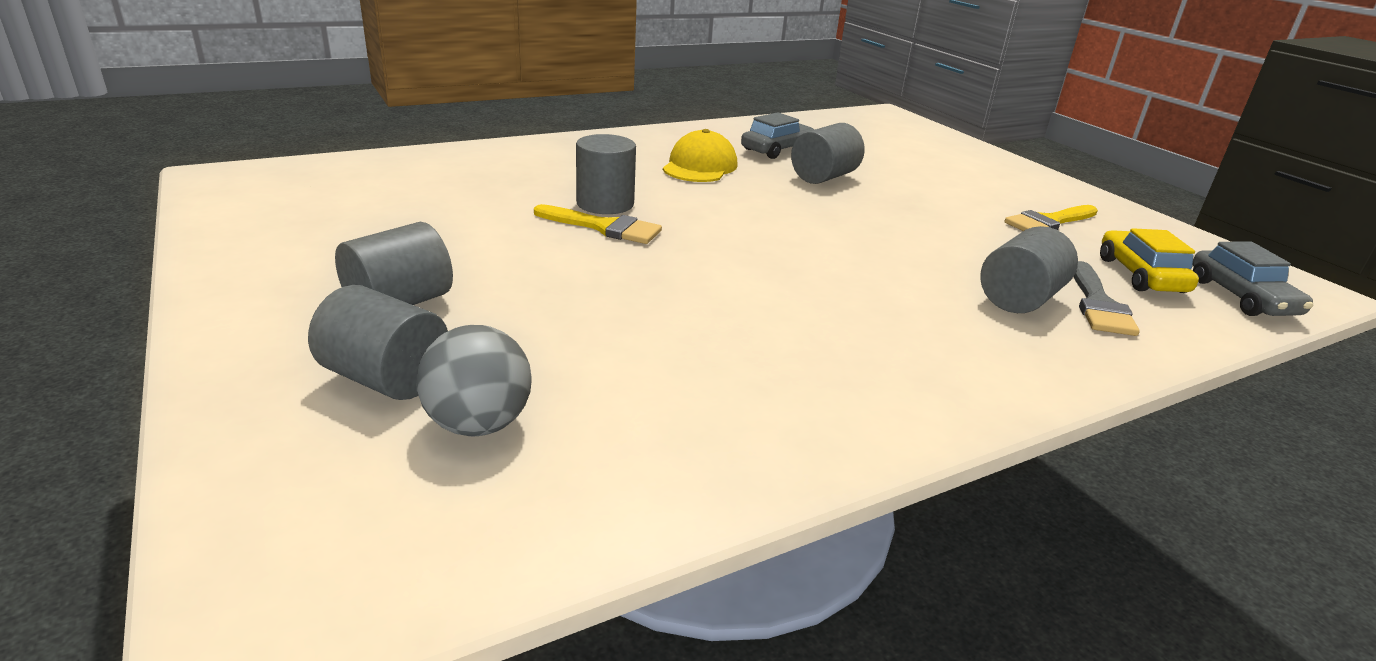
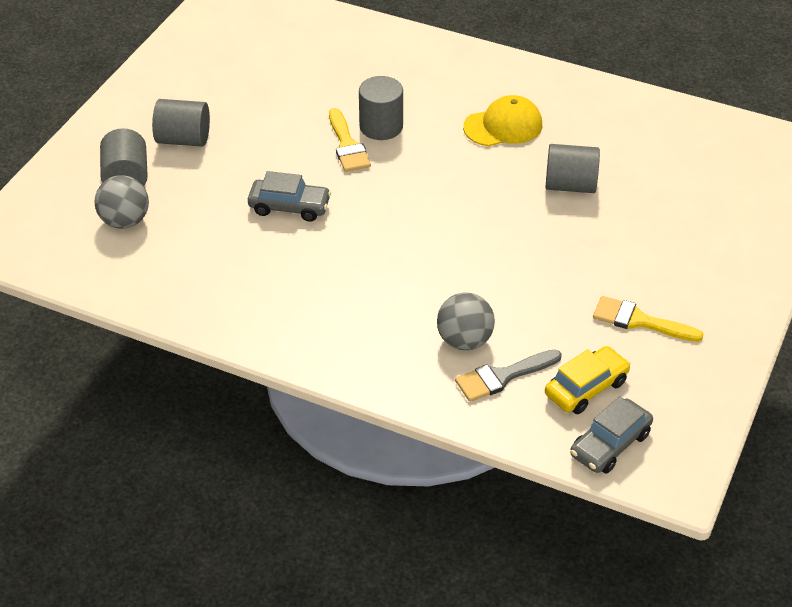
camera: 55 degrees right, 15 degrees up
(777, 149) = (598, 140): grey car -> grey car (289, 207)
(1019, 299) = (464, 341): grey cylinder -> grey ball

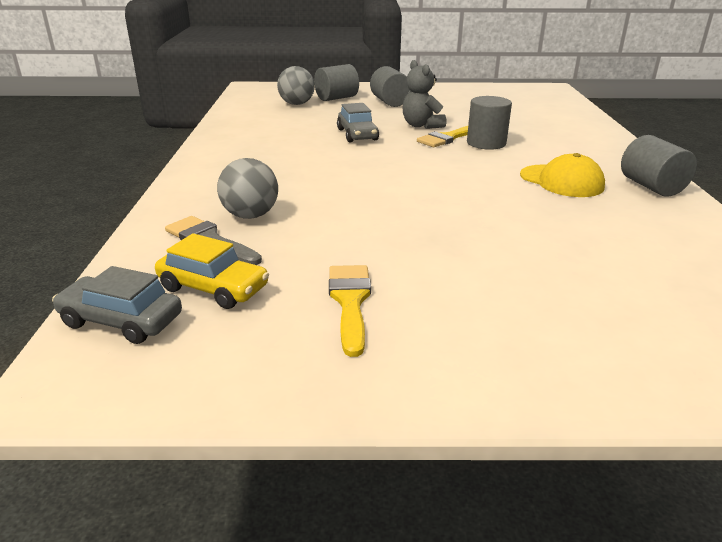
camera: 65 degrees right, 15 degrees down
(293, 148) = (421, 125): none -> grey teddy bear
(570, 185) = (526, 223): grey cylinder -> grey cylinder (651, 187)

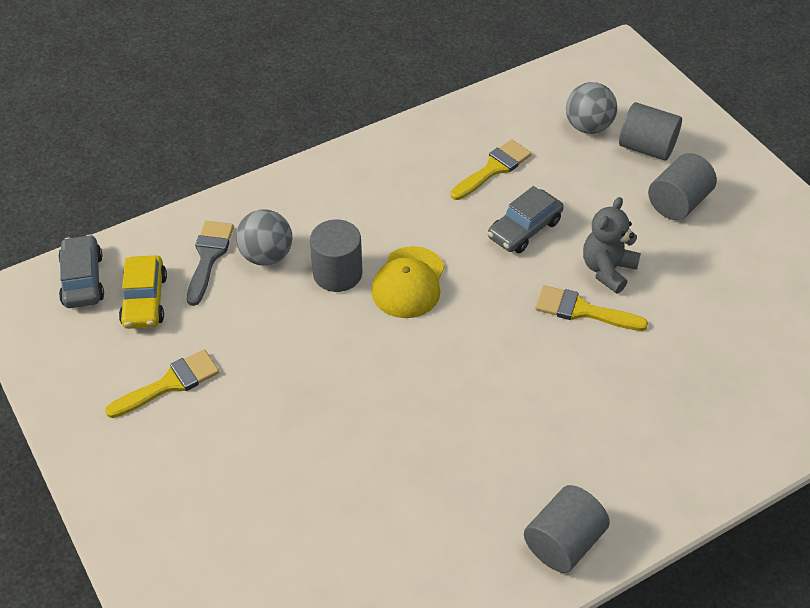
camera: 60 degrees right, 20 degrees up
(290, 129) = (493, 168): none -> yellow brush
(486, 143) = (593, 351): grey cylinder -> grey cylinder (337, 273)
(561, 181) = (517, 454): yellow cap -> yellow cap (409, 283)

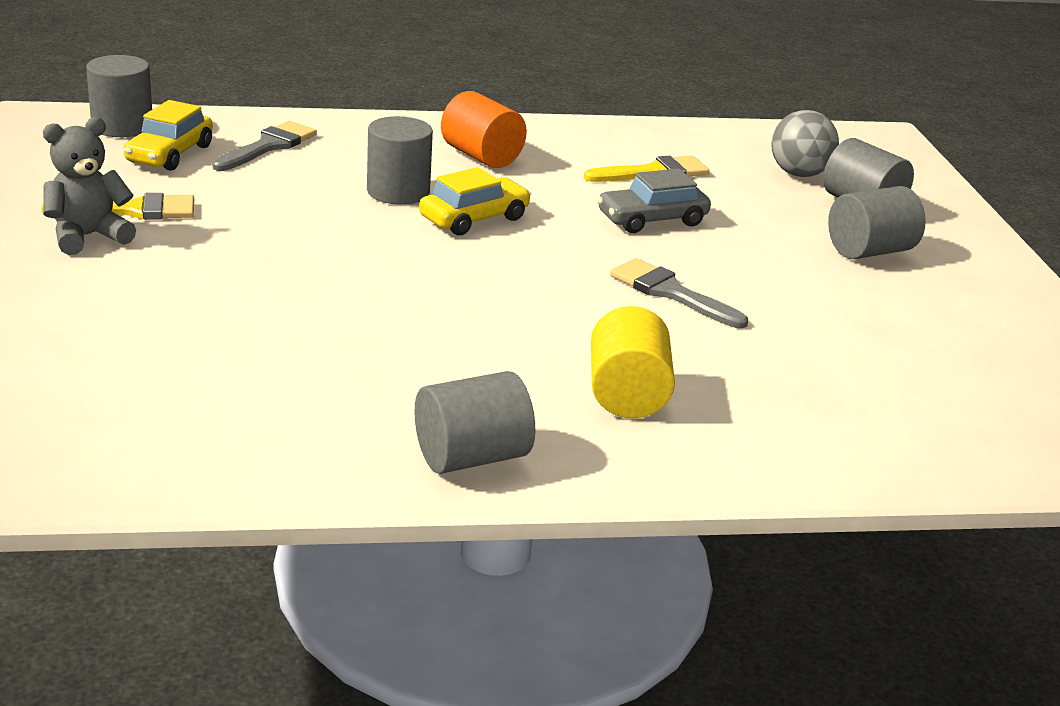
camera: 20 degrees right, 20 degrees down
(83, 280) = (122, 126): grey car -> grey cylinder
(266, 256) = (331, 161): grey ball -> none
(366, 202) = (481, 156): none -> orange cylinder
(409, 283) = (474, 218): yellow cap -> yellow car
(582, 310) = (670, 292): yellow brush -> grey brush
(607, 270) = (731, 273): grey teddy bear -> grey teddy bear (88, 236)
(616, 434) = (627, 395): none -> yellow cylinder

